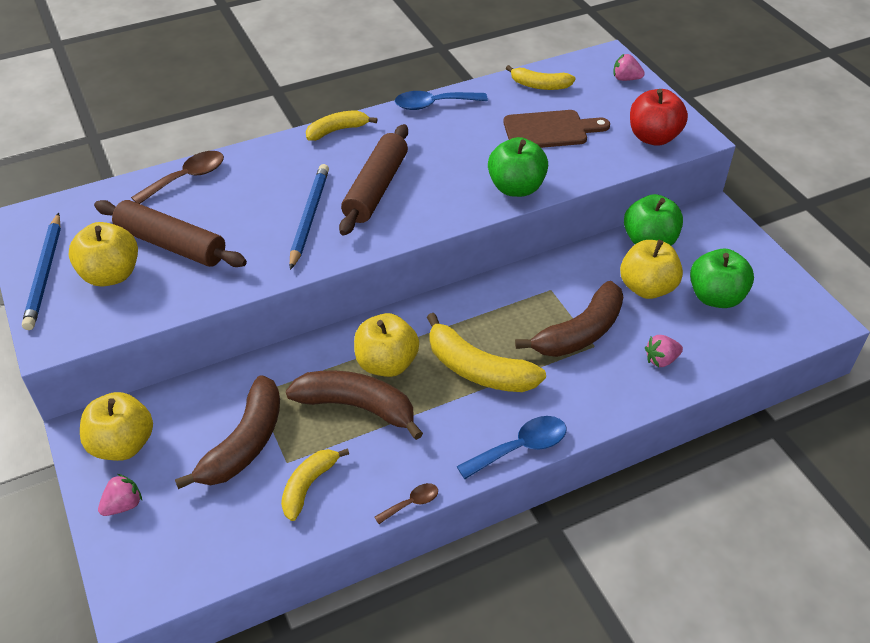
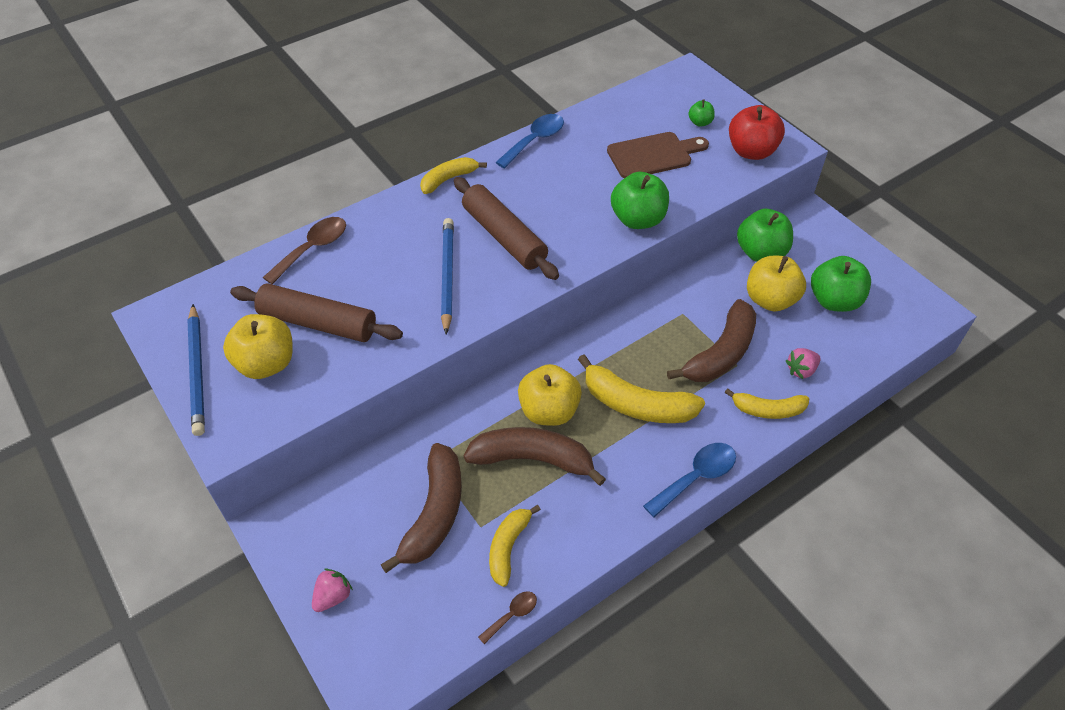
camera: 10 degrees left, 5 degrees up
(123, 444) = (314, 533): yellow apple -> none
(376, 188) = (504, 236): brown rolling pin -> brown rolling pin turned 45 degrees counterclockwise
(411, 503) = (610, 549): brown spoon -> brown spoon (512, 615)
(433, 104) = (535, 140): blue spoon -> blue spoon turned 150 degrees clockwise
(539, 85) = (631, 109): yellow banana -> yellow banana (768, 410)
(607, 105) = (700, 122): none -> green apple
(625, 79) = (709, 93): pink strawberry -> none

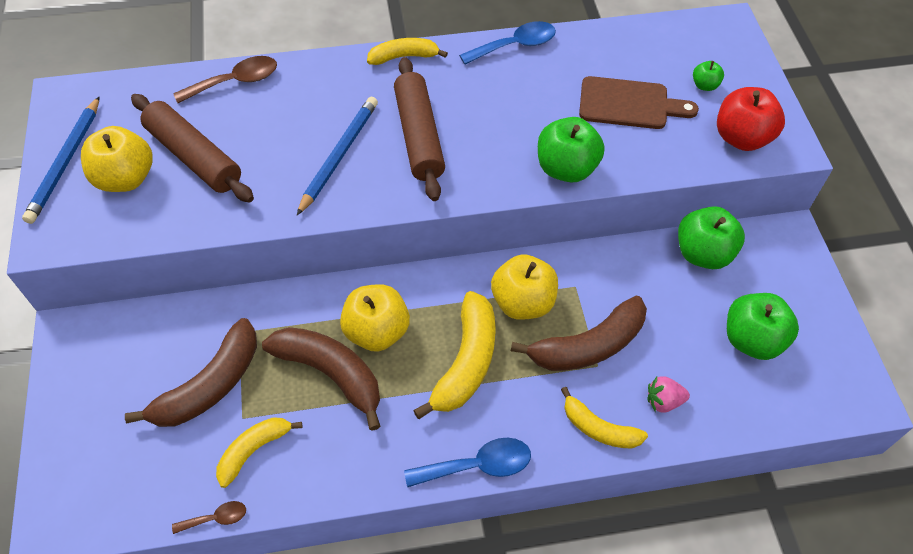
camera: 25 degrees right, 5 degrees up
(333, 596) = (77, 422): pink strawberry -> none
(636, 404) = (466, 362): yellow banana -> yellow banana turned 120 degrees counterclockwise
(770, 299) = (680, 309): yellow apple -> yellow apple (522, 302)

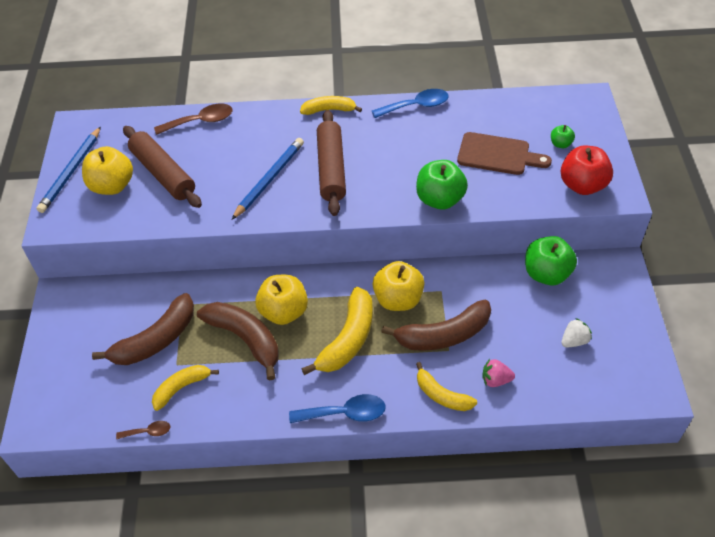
camera: 10 degrees right, 5 degrees down
(752, 339) = (574, 341): green apple -> white strawberry

